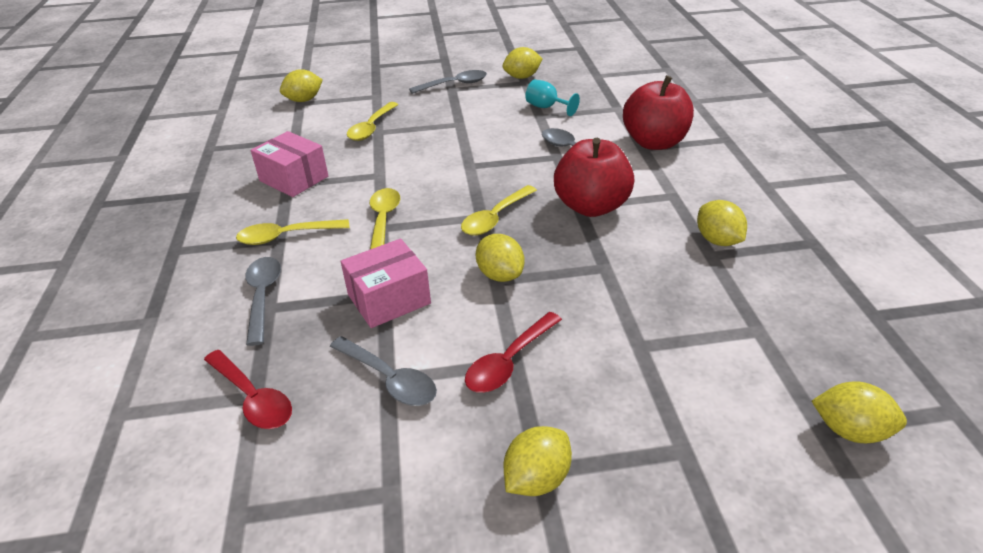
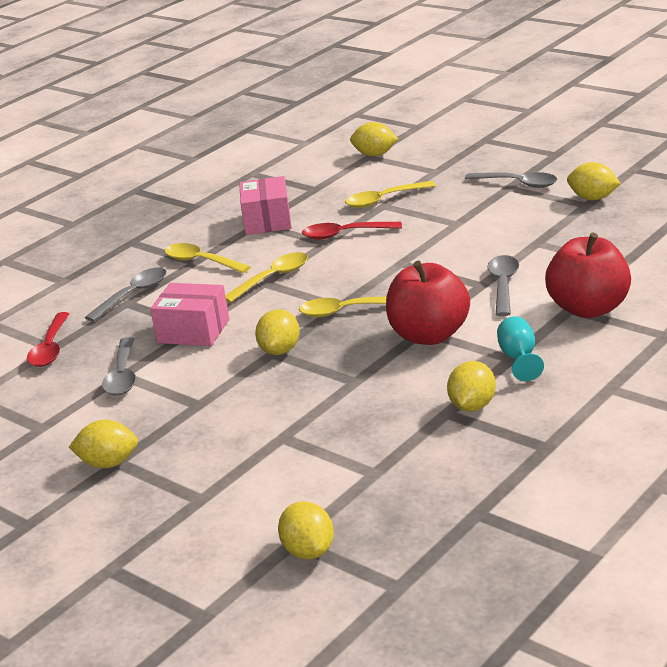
camera: 50 degrees right, 10 degrees down
(509, 362) = (195, 402): red spoon -> red spoon (344, 234)
(546, 107) = (557, 237): turquoise goblet -> turquoise goblet (519, 358)

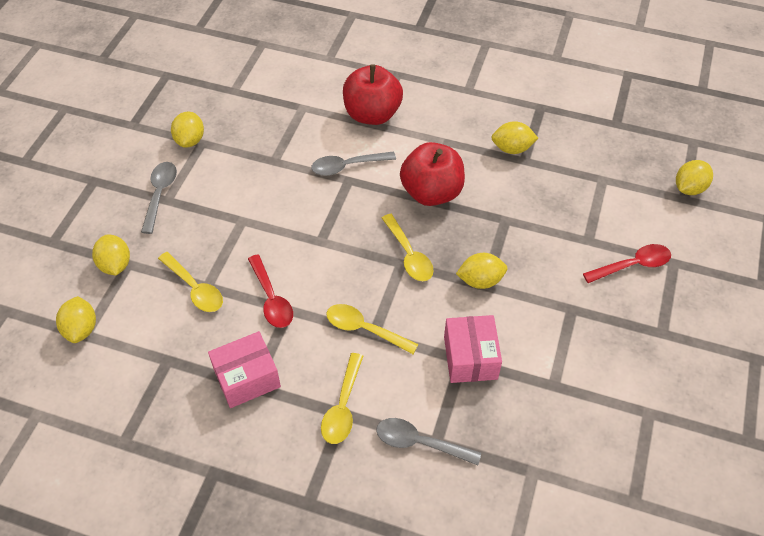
camera: 115 degrees left, 25 degrees up
(50, 348) = (535, 473): red spoon -> red spoon (632, 265)
(108, 463) = (666, 337): yellow lemon -> yellow lemon (115, 265)
(122, 375) = (555, 384): grey spoon -> none
(519, 358) = (447, 137): turquoise goblet -> none

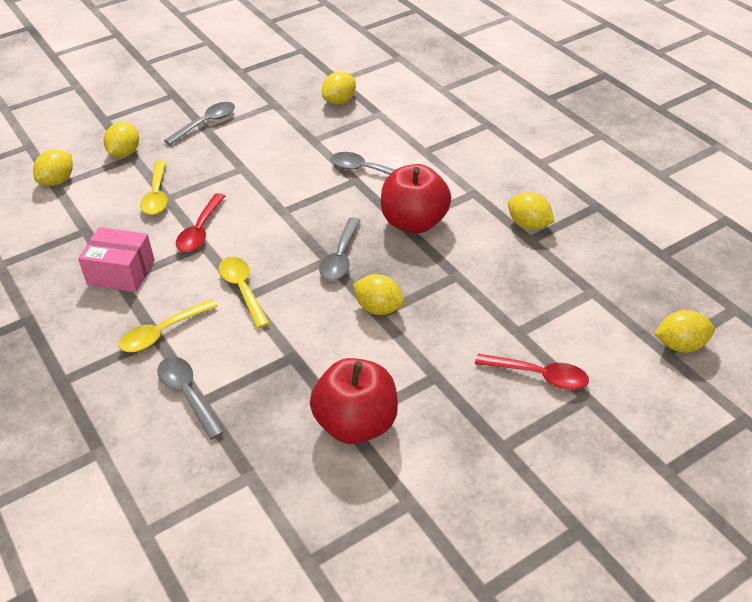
camera: 40 degrees right, 10 degrees down
(190, 140) = (268, 99): yellow lemon -> yellow lemon (339, 101)
(372, 114) = (431, 143): red apple -> red apple (356, 424)
(409, 255) = (340, 257): yellow spoon -> grey spoon
(470, 358) = (301, 359): pink box -> none

